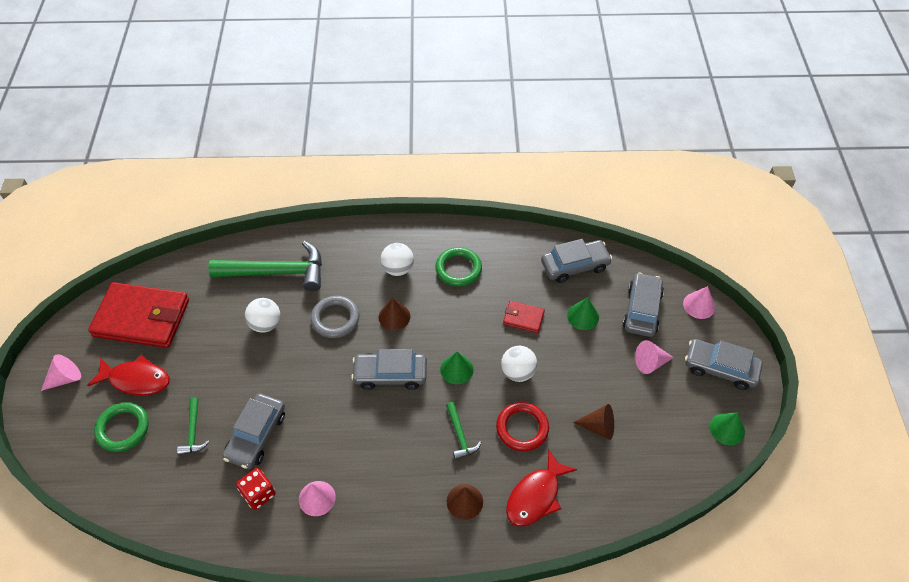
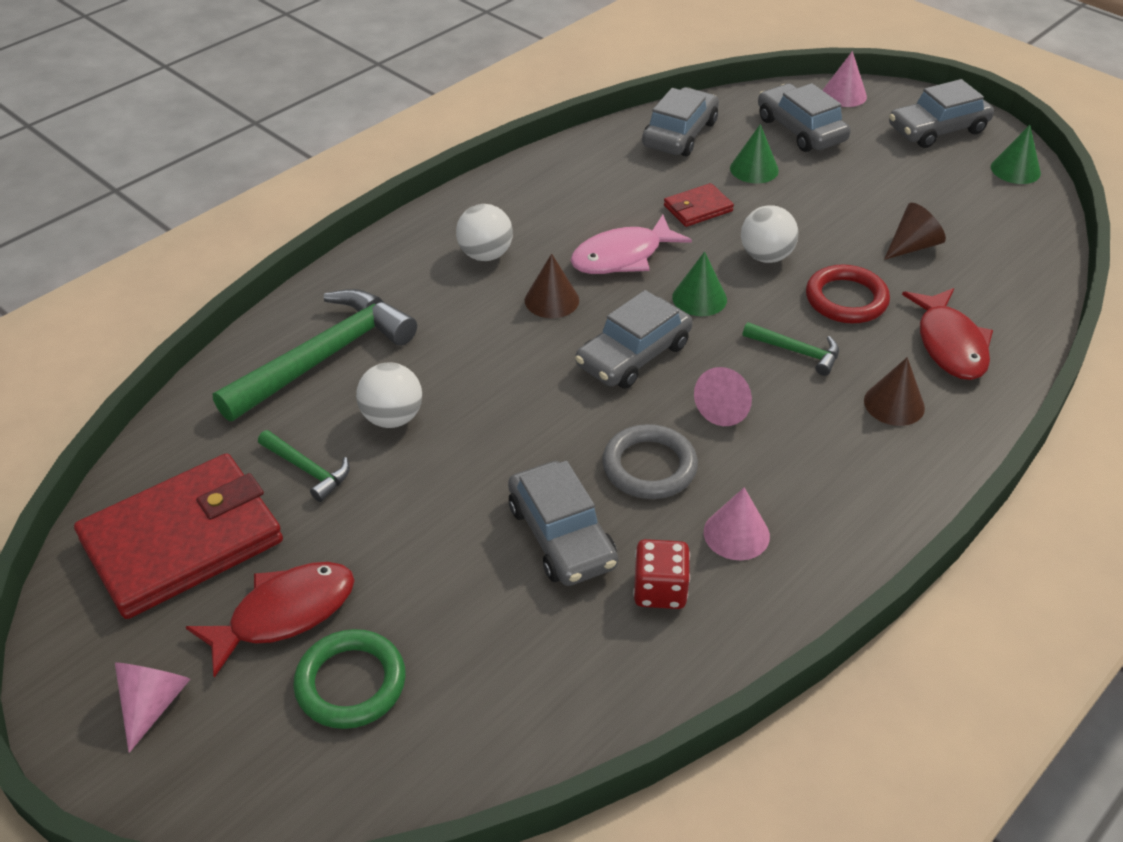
camera: 45 degrees left, 10 degrees down
(193, 432) = (467, 601): green hammer -> green hammer (307, 470)
(335, 319) = (480, 350): grey ring -> grey ring (649, 466)
(453, 318) = (622, 256): none -> pink fish
(458, 269) = (559, 211): green ring -> none
(650, 362) = (874, 164): pink cone -> pink cone (725, 407)

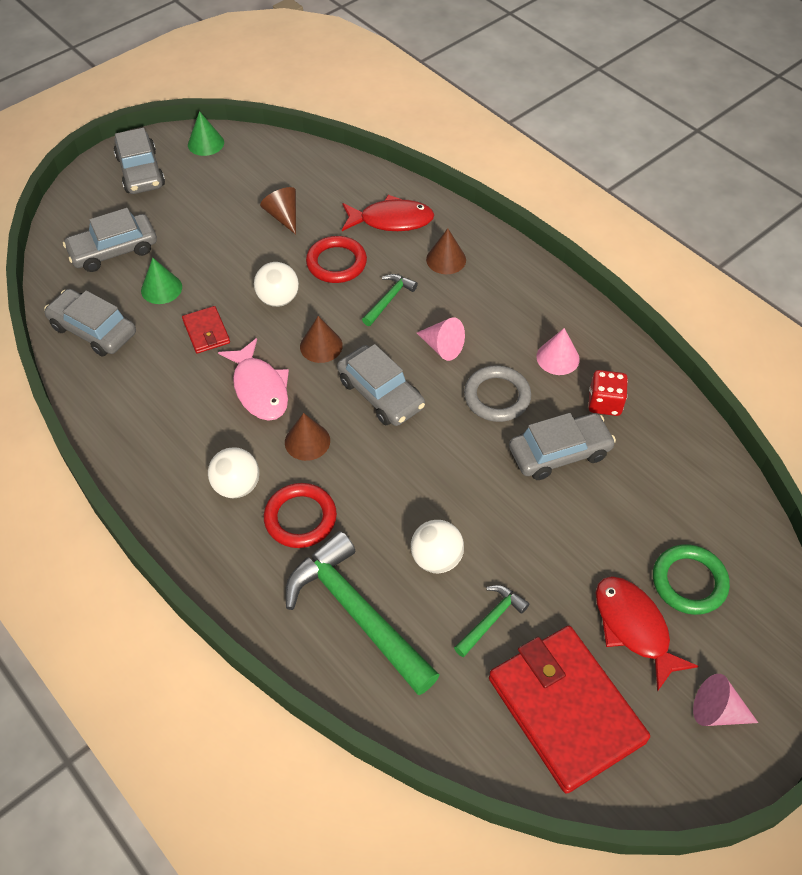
camera: 85 degrees left, 10 degrees up
(446, 304) = (300, 518): none -> red ring
(699, 298) = (321, 346): green cone -> brown cone
(844, 95) = (71, 215): pink cone -> none

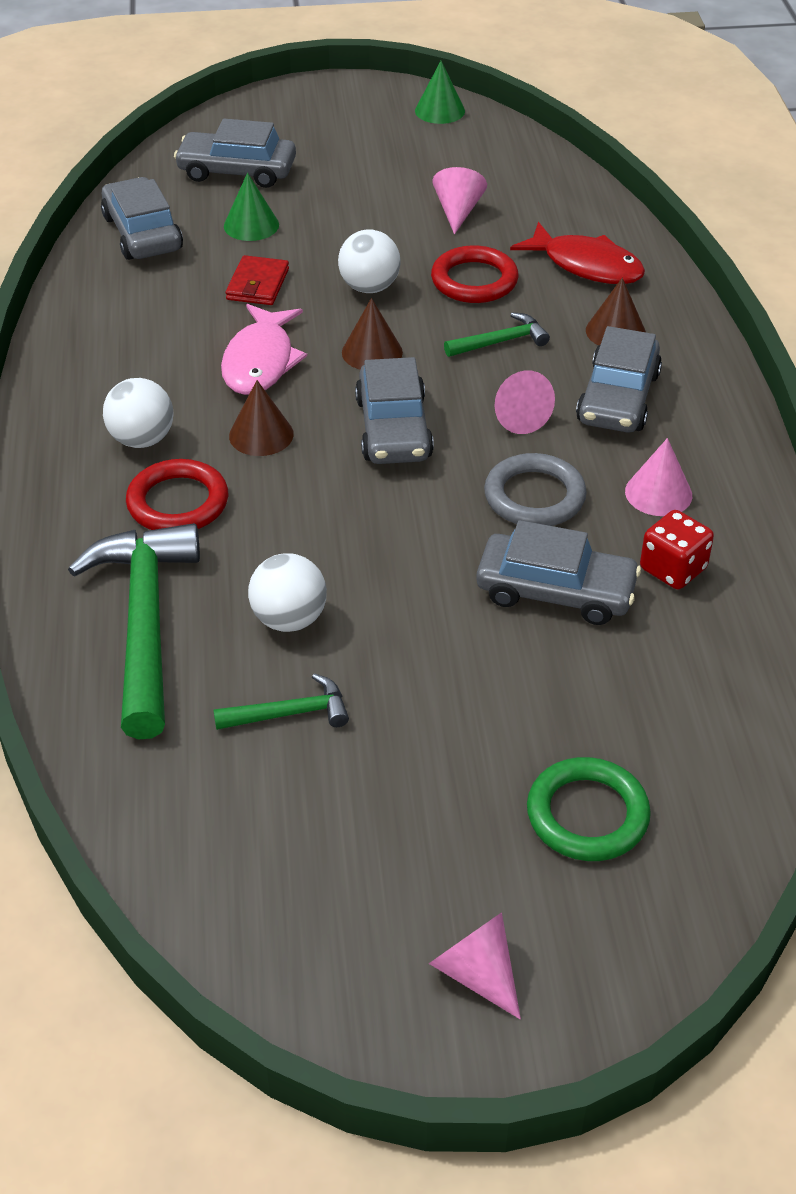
camera: 35 degrees right, 10 degrees down
(140, 171) = (340, 111): grey car -> grey car (618, 398)
(283, 216) = (458, 211): brown cone -> pink cone
(565, 709) = (284, 853): red wallet -> none
(633, 627) = (459, 821): red fish -> none

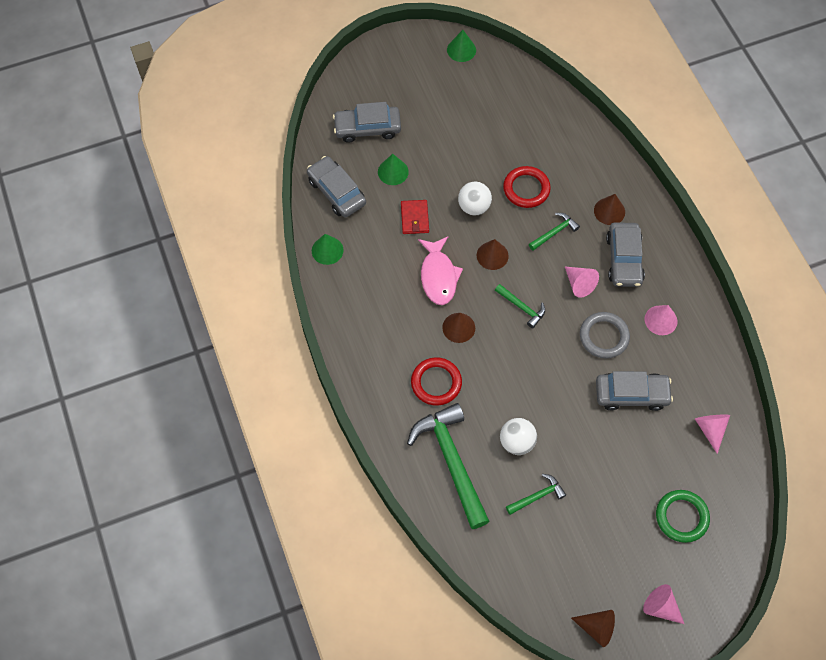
camera: 15 degrees left, 20 degrees up
(84, 298) = (327, 250): none -> green cone
(142, 439) = (401, 345): white ball -> none
(312, 978) = (596, 628): none -> brown cone
(393, 428) = (522, 307): grey car -> green hammer
(458, 211) = (500, 135): pink cone -> pink cone (710, 429)
(586, 265) = (580, 164): red fish -> none
(673, 569) = (680, 367): red dice -> none

